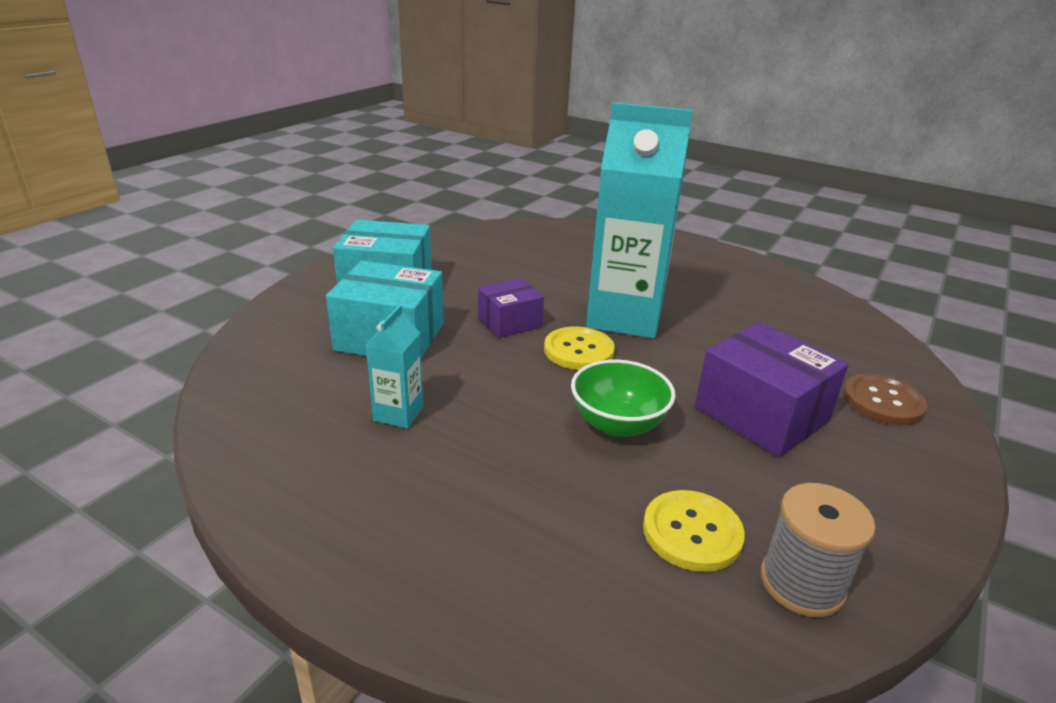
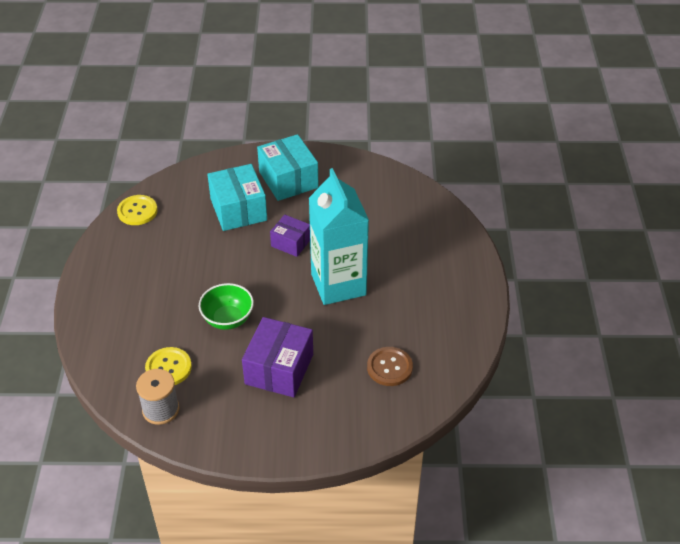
camera: 60 degrees right, 15 degrees up
(398, 414) = (180, 246): turquoise carton -> none
(578, 350) = (284, 280): yellow button -> yellow button (137, 211)
(882, 401) = (334, 417): brown button -> brown button (389, 367)

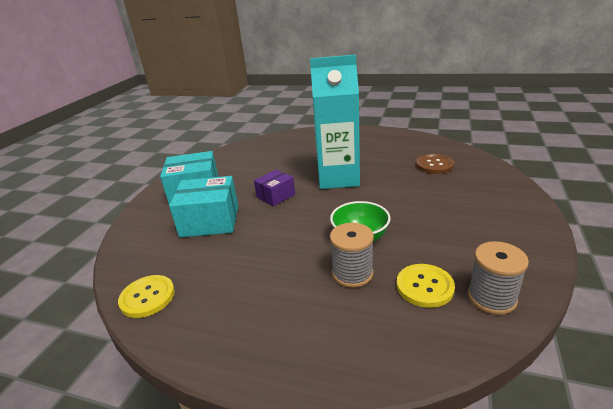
camera: 70 degrees left, 15 degrees down
(178, 321) = (352, 273): none -> grey spool
(279, 369) = (432, 213): purple box -> none

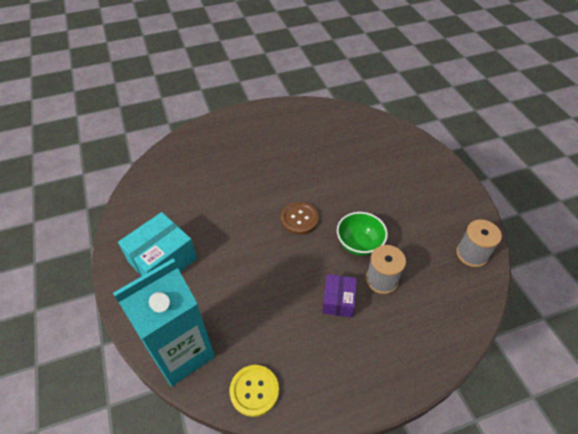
camera: 40 degrees left, 20 degrees up
(210, 221) = (219, 288): turquoise box -> none
(276, 196) = (250, 230): purple box -> purple box (338, 301)
(338, 178) = (285, 185): turquoise carton -> turquoise carton (181, 352)
(424, 286) = (432, 266): yellow button -> none
(434, 165) = (349, 138): brown button -> brown button (299, 219)

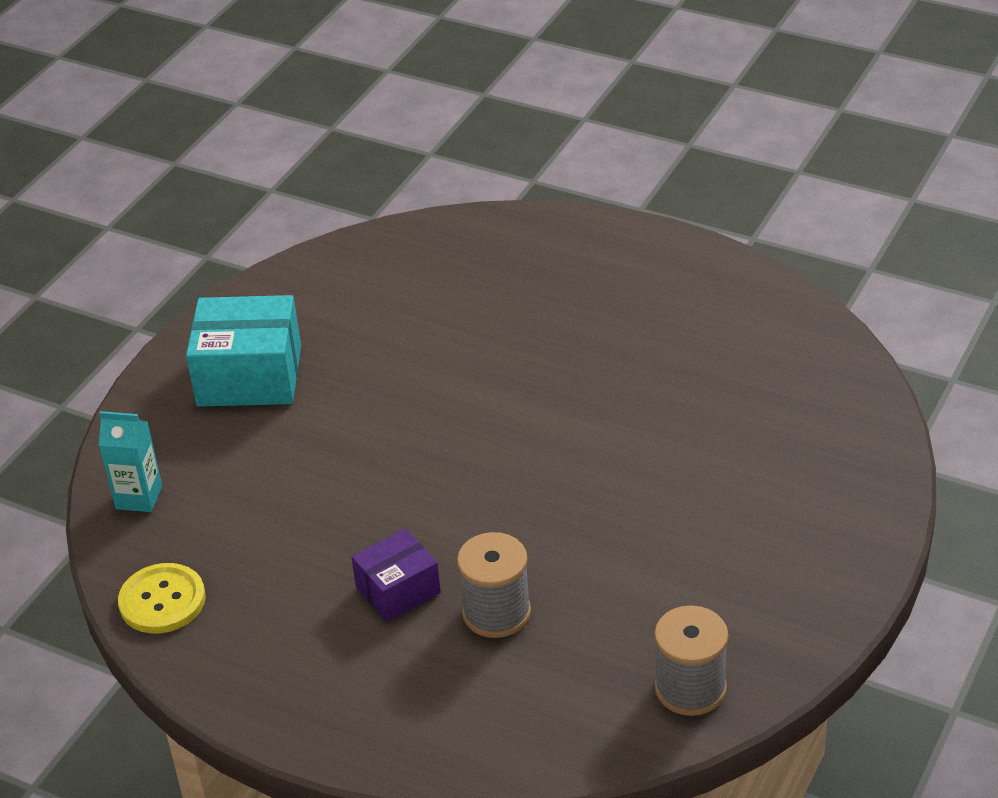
camera: 50 degrees right, 10 degrees down
(181, 352) = (139, 497): turquoise carton -> turquoise carton, size x0.44
(299, 219) = (499, 451): brown button -> none
(359, 244) = (535, 546): green bowl -> none

